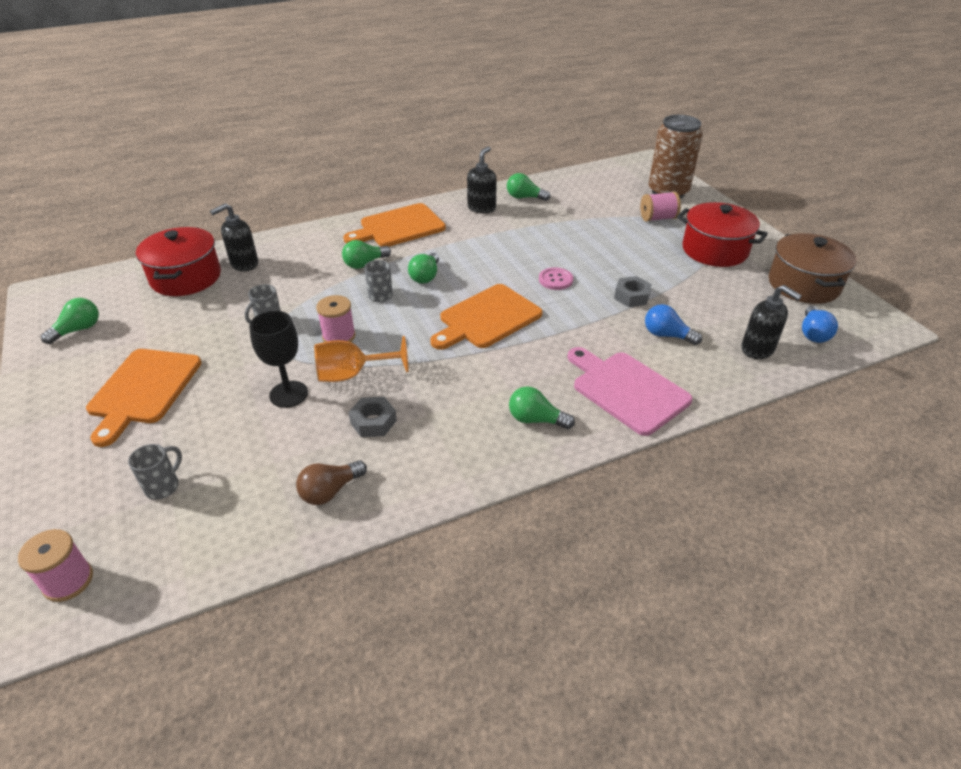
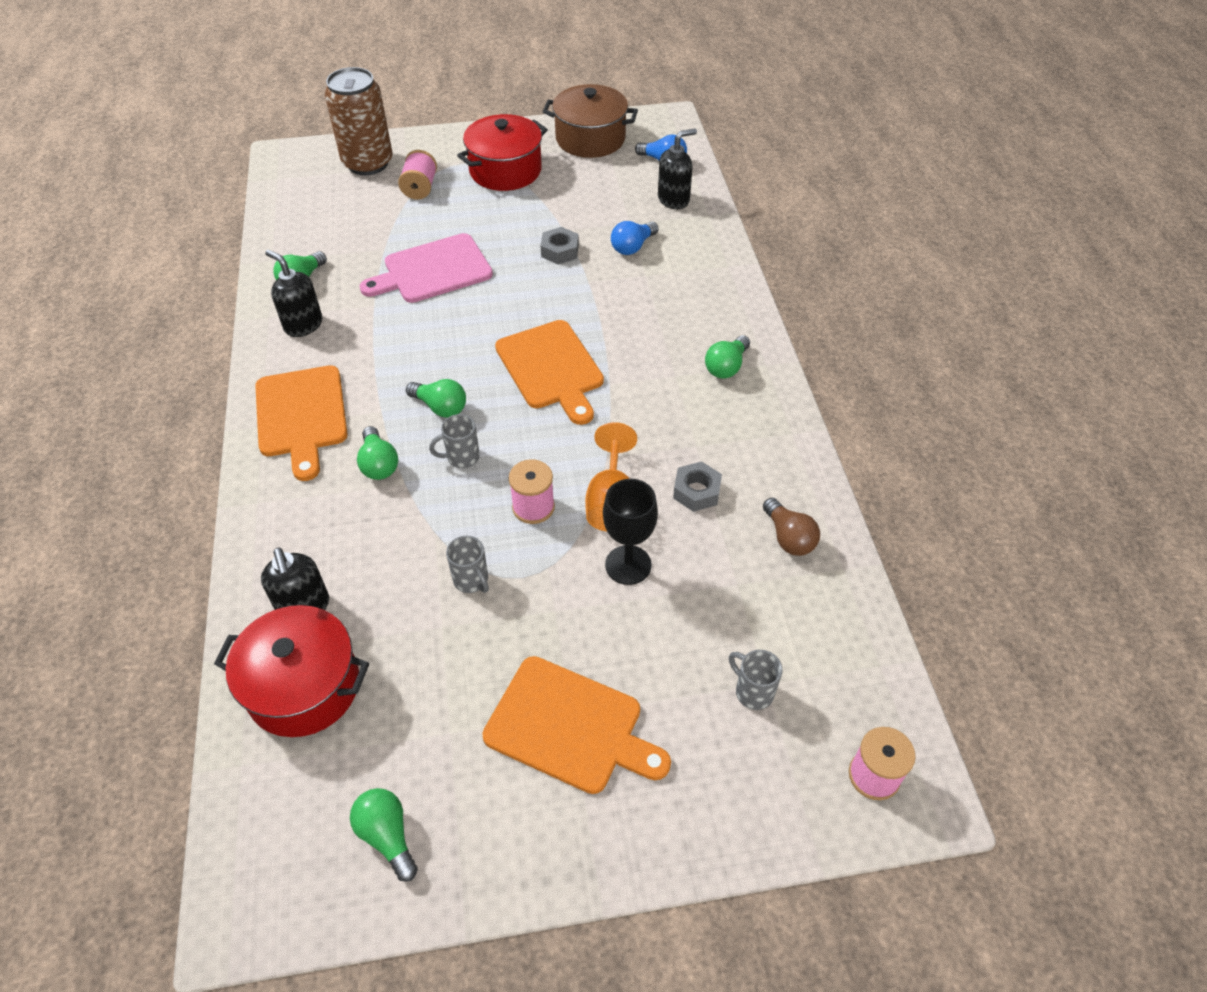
camera: 75 degrees left, 10 degrees up
(555, 280) = (503, 298): pink button -> none
(627, 390) = (703, 296): pink cutting board -> pink cutting board (433, 270)

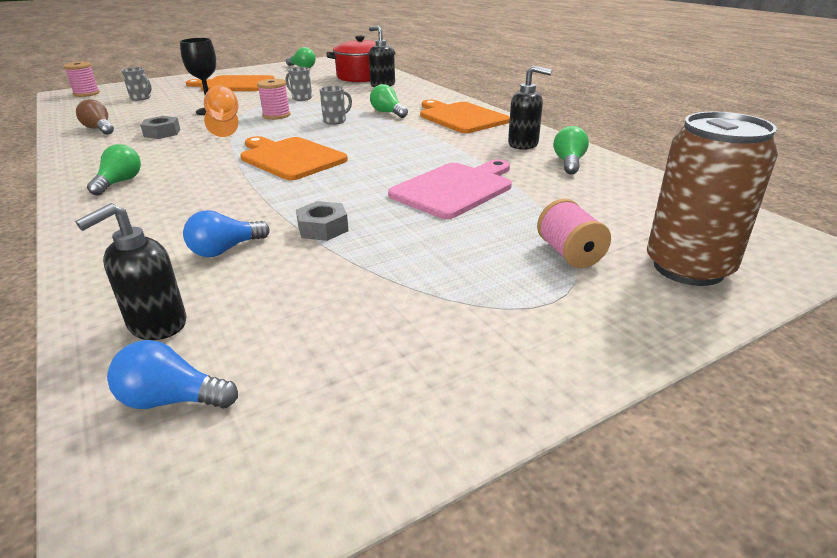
camera: 160 degrees right, 20 degrees down
(440, 407) = (368, 132): green light bulb -> none
(505, 170) = (473, 306): red pot -> none
(590, 139) = (352, 416): brown pot -> none
(632, 247) = (225, 250): blue light bulb -> blue light bulb turned 150 degrees counterclockwise

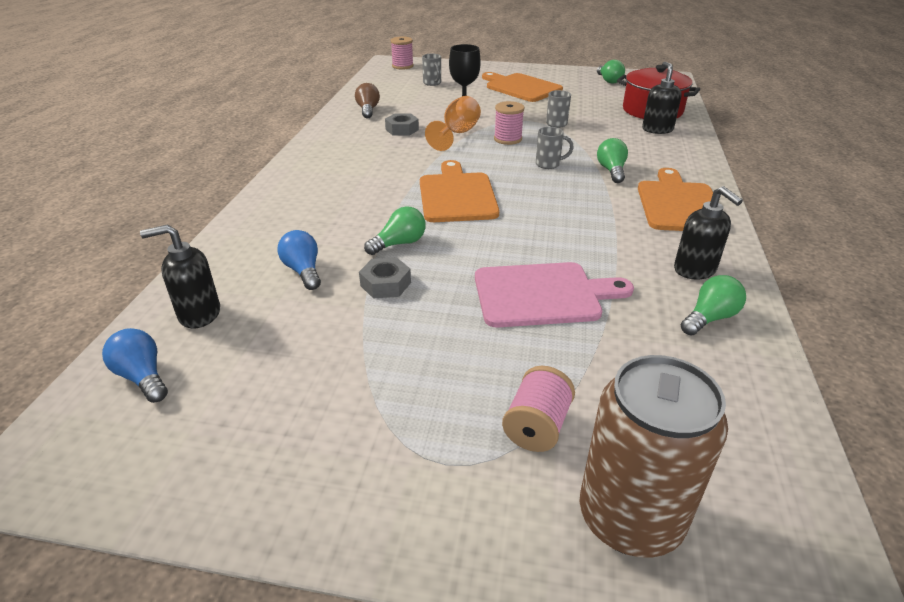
camera: 40 degrees right, 5 degrees up
(119, 182) = (319, 173): green light bulb -> green light bulb (399, 243)
(225, 250) = (303, 271): blue light bulb -> blue light bulb turned 60 degrees clockwise

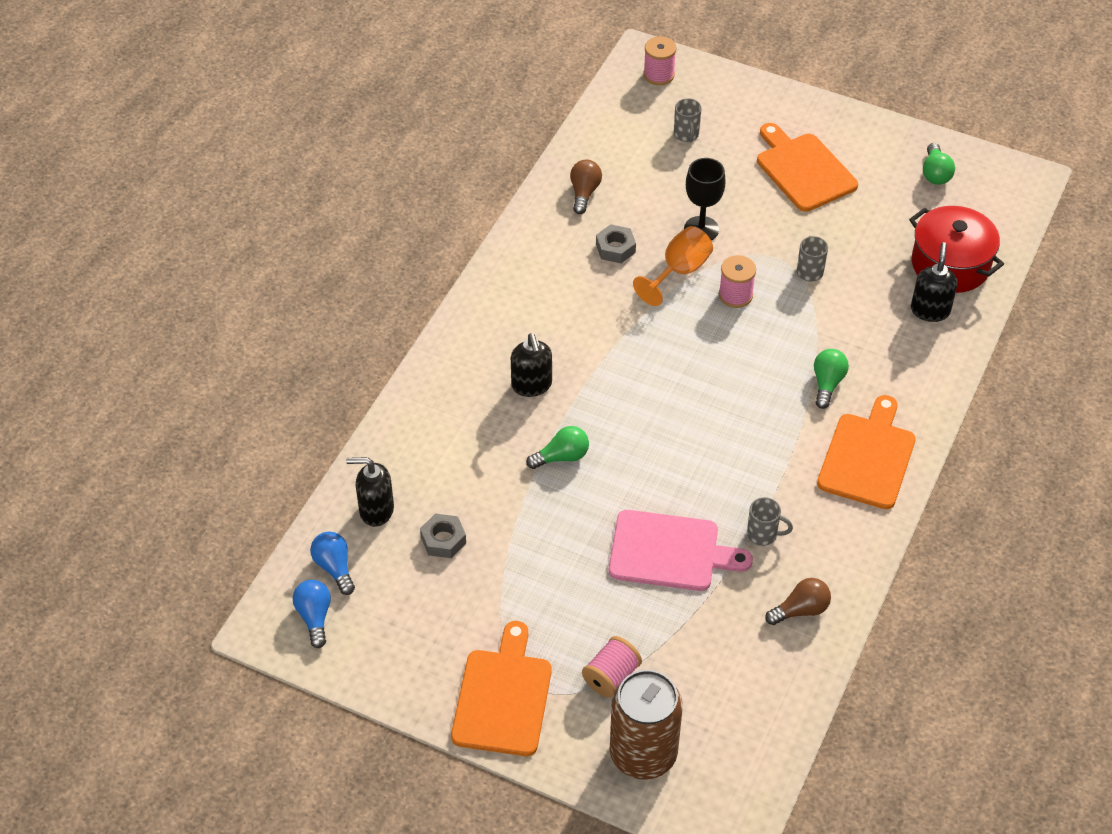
camera: 15 degrees right, 15 degrees up
(303, 271) = (467, 476): blue light bulb -> blue light bulb (314, 617)
(385, 284) = (536, 508): grey nut -> grey nut (443, 540)
(457, 195) = (640, 393): orange cutting board -> orange cutting board (503, 697)
(548, 164) = (762, 356): grey mug -> grey mug (763, 534)
(695, 270) = (824, 552): black soap dispenser -> black soap dispenser (531, 385)
(709, 318) = (800, 610): green light bulb -> brown light bulb

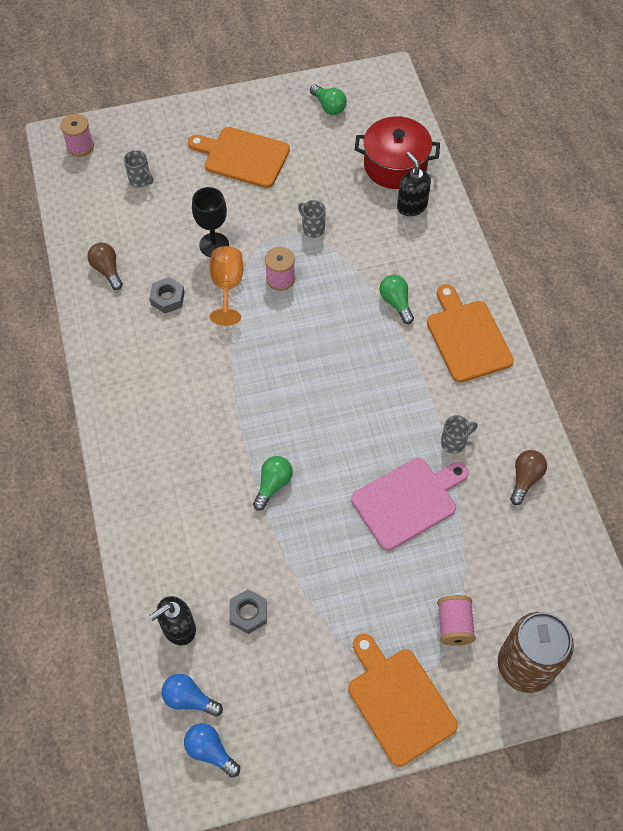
camera: 40 degrees left, 10 degrees up
(531, 385) = (203, 445): black soap dispenser -> none

